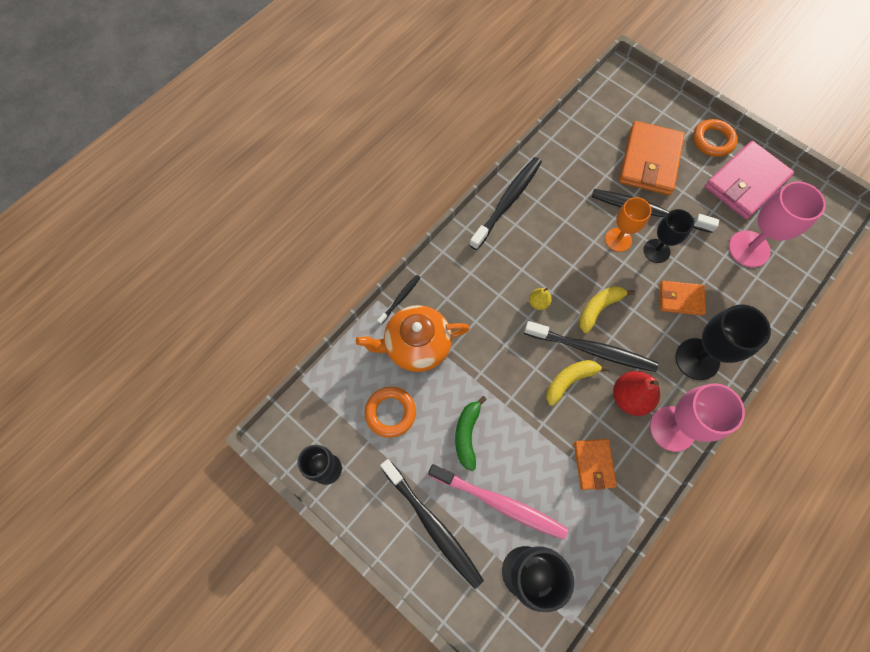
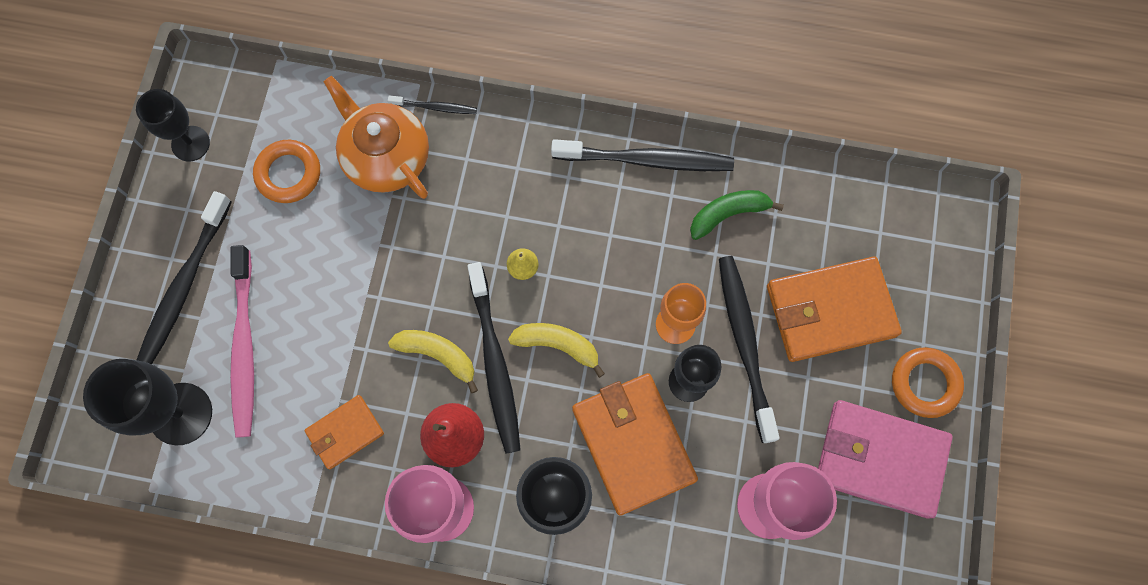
camera: 60 degrees right, 5 degrees up
(467, 434) = (306, 270): green banana -> green banana (728, 214)
(680, 299) = (633, 443): orange wallet -> orange wallet, size x1.82

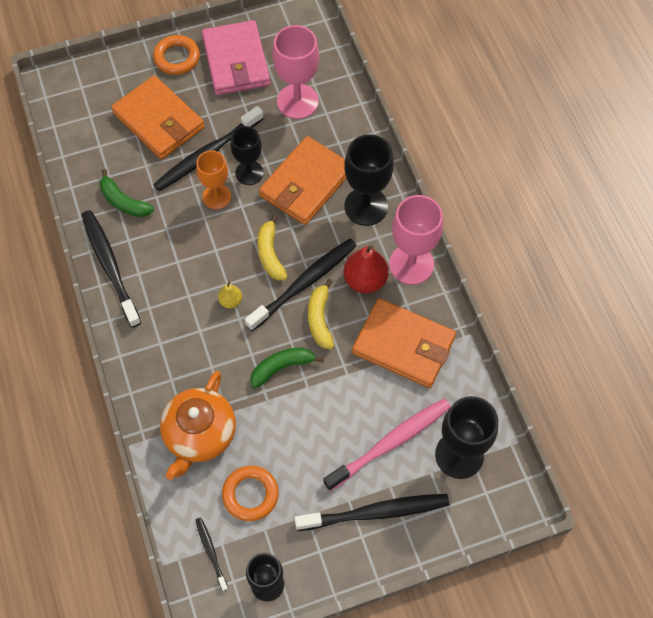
camera: 120 degrees left, 10 degrees down
(345, 432) = (404, 345): orange wallet -> orange wallet, size x1.82
(406, 280) = (282, 367): none -> green banana
(435, 107) = (142, 423): black toothbrush -> black toothbrush (211, 552)

